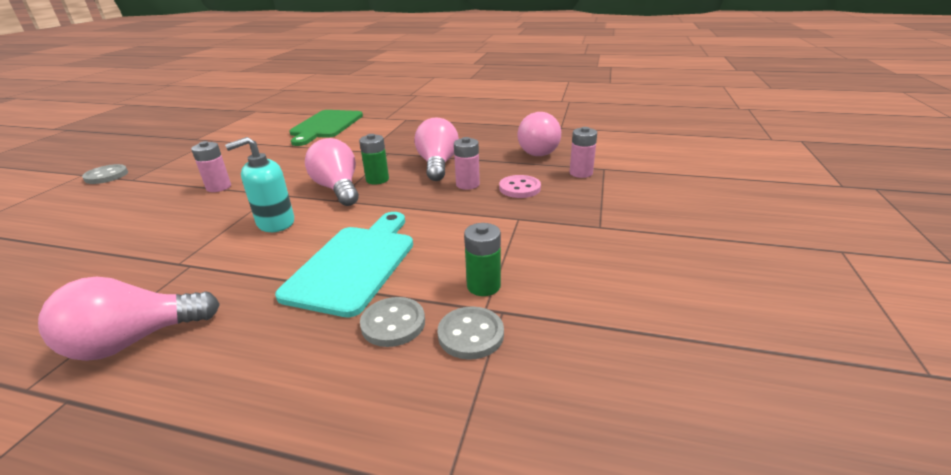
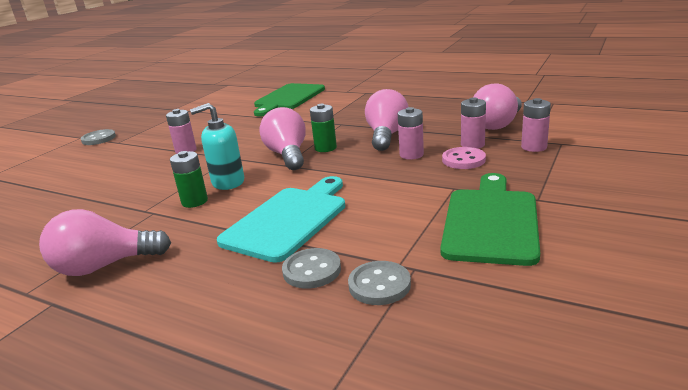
camera: 15 degrees right, 5 degrees down
(483, 286) = (402, 245): green battery -> green battery (194, 201)
(524, 172) = (472, 144): none -> pink battery
(563, 253) = (490, 221): none -> green cutting board

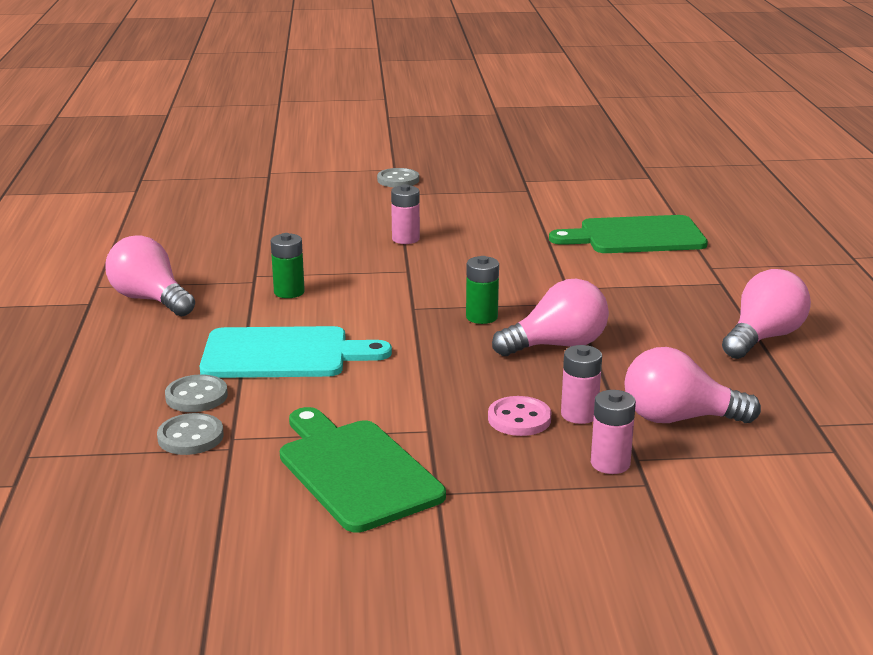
camera: 55 degrees right, 0 degrees up
(228, 182) = (344, 292): turquoise soap dispenser -> none
(288, 155) = (441, 301): pink light bulb -> pink light bulb (763, 338)
(411, 155) = (507, 379): pink battery -> none
(490, 221) = (355, 471): green cutting board -> green cutting board turned 105 degrees counterclockwise

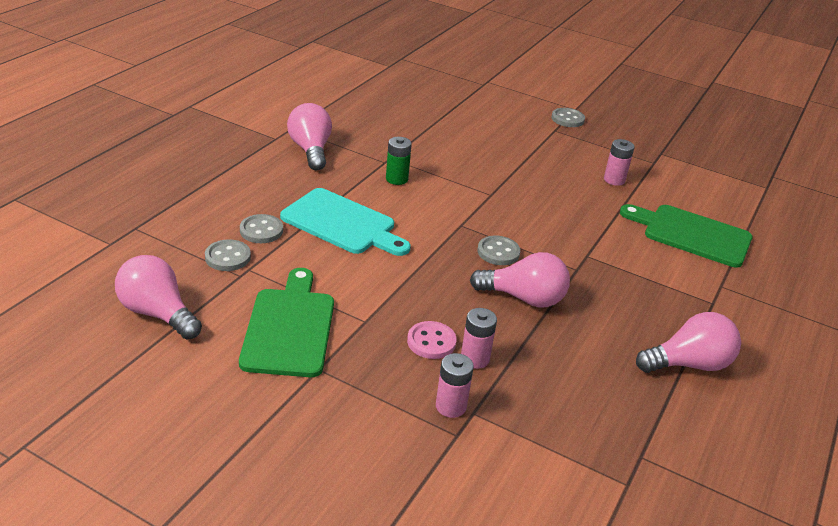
camera: 30 degrees right, 10 degrees up
(405, 239) = (518, 169): pink battery -> pink battery (614, 180)
(481, 317) = (498, 252): green battery -> grey button
(678, 418) = (540, 397): pink light bulb -> pink light bulb (158, 313)

